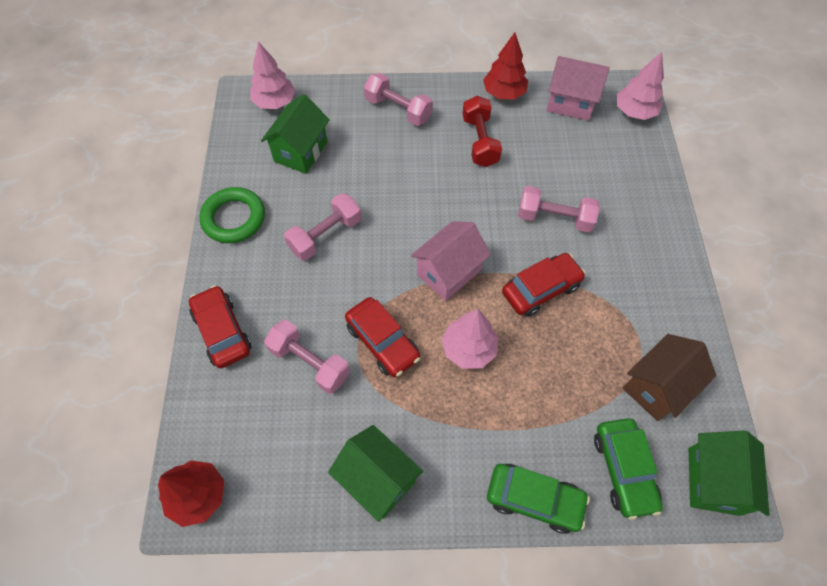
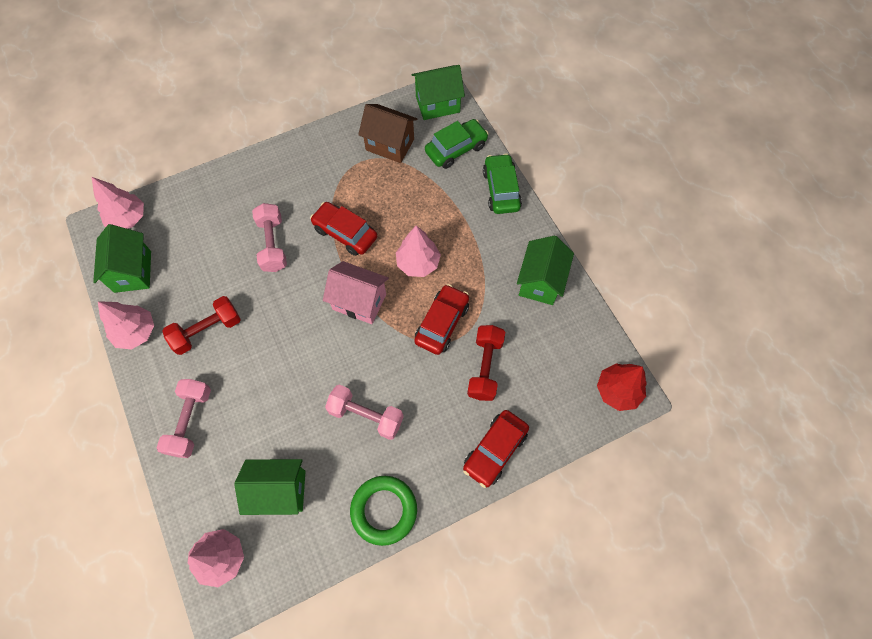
camera: 115 degrees left, 5 degrees up
(310, 362) = (485, 367): pink dumbbell -> red dumbbell
(504, 93) = (136, 332): red tree -> pink tree
(570, 103) = (133, 271): pink house -> green house

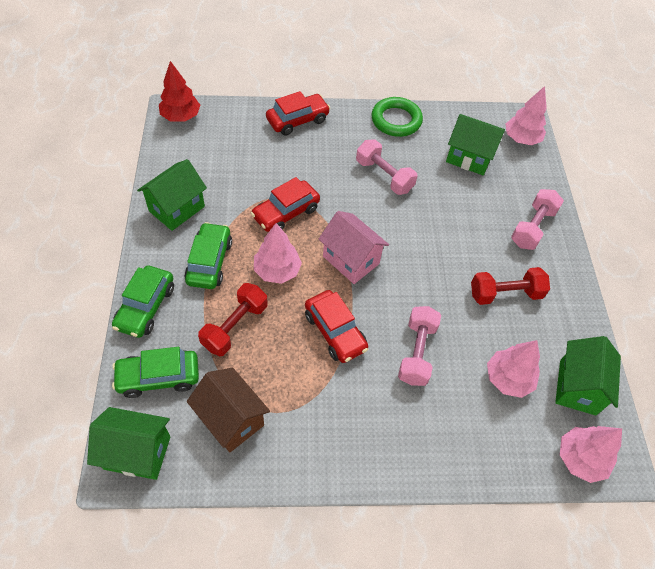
camera: 160 degrees left, 10 degrees down
(136, 332) = (576, 321): pink tree -> pink tree (508, 379)
(478, 246) = (209, 262): none -> green car
(485, 367) = (270, 169): red dumbbell -> red dumbbell (235, 326)

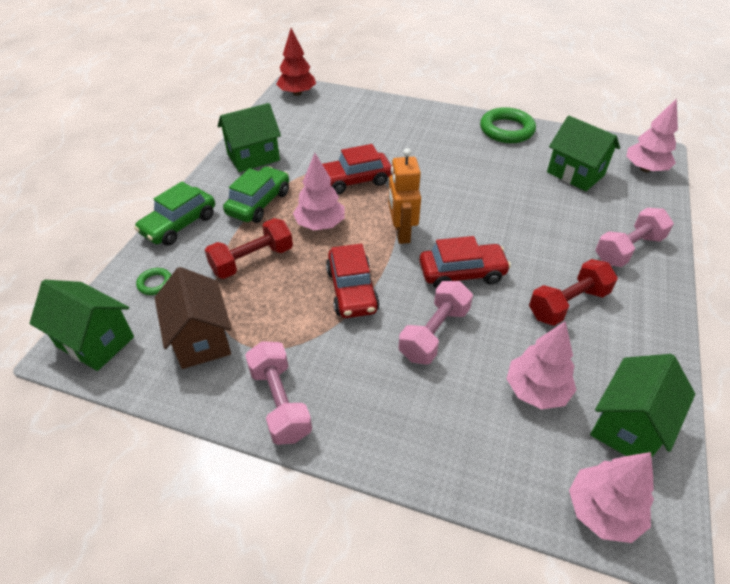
camera: 25 degrees right, 10 degrees down
(158, 377) = (155, 283): green car -> green ring
(297, 120) = (404, 113): red car -> red car (462, 273)
(351, 260) = (401, 232): pink house -> orange robot
(384, 176) = (472, 171): pink dumbbell -> pink dumbbell (280, 402)
(505, 294) = (568, 304): red dumbbell -> red dumbbell turned 45 degrees counterclockwise

